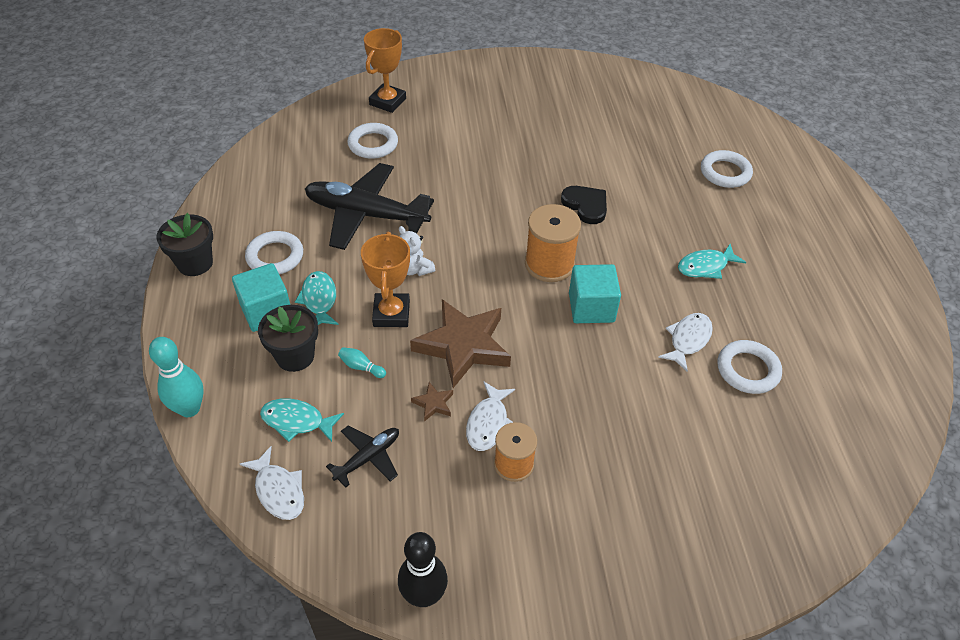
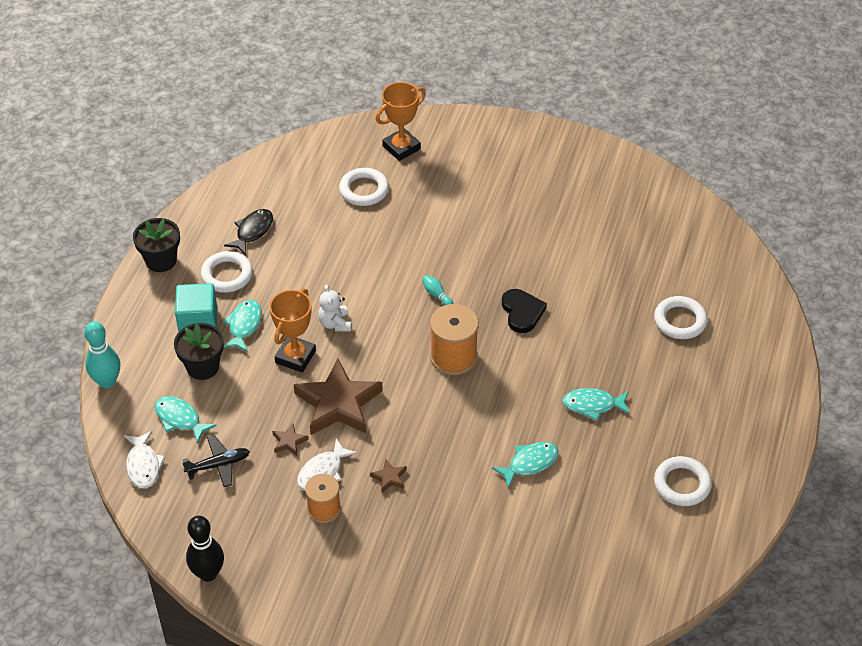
camera: 25 degrees right, 0 degrees up
(281, 209) = (252, 231): none -> black fish
(361, 367) = (249, 393): turquoise bowling pin -> turquoise bowling pin (437, 295)
(366, 214) = (321, 259): black plane -> none
(562, 404) = (389, 478): none -> brown star
(591, 307) = (465, 407): turquoise cube -> none
(688, 340) = (529, 463): white fish -> turquoise fish
(747, 370) = (563, 505): white ring -> white ring (682, 484)

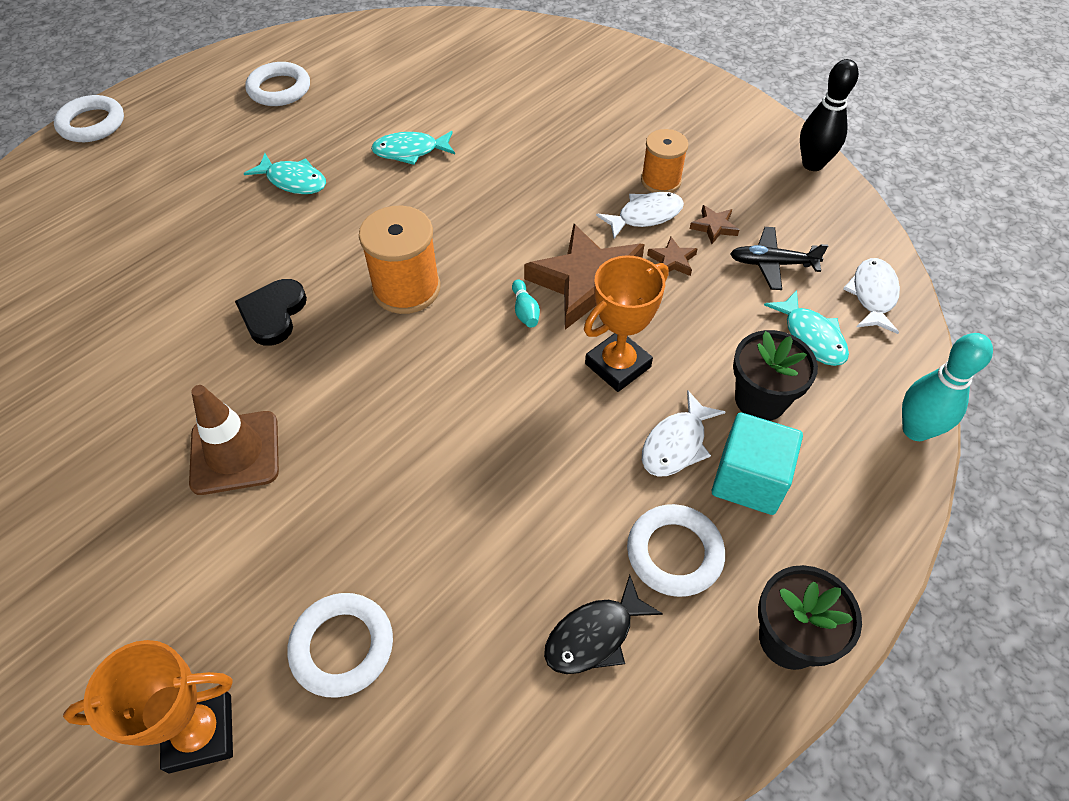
camera: 155 degrees left, 5 degrees up
(244, 325) = (676, 444): turquoise fish -> white fish
(335, 323) = (536, 394): white teddy bear -> none
(389, 478) = (571, 186): brown star -> brown star (714, 227)
(437, 295) = (365, 382): turquoise bowling pin -> turquoise bowling pin (525, 311)
(477, 239) = (235, 452): none -> brown traffic cone
(680, 321) = (101, 232): white ring -> white ring (92, 124)

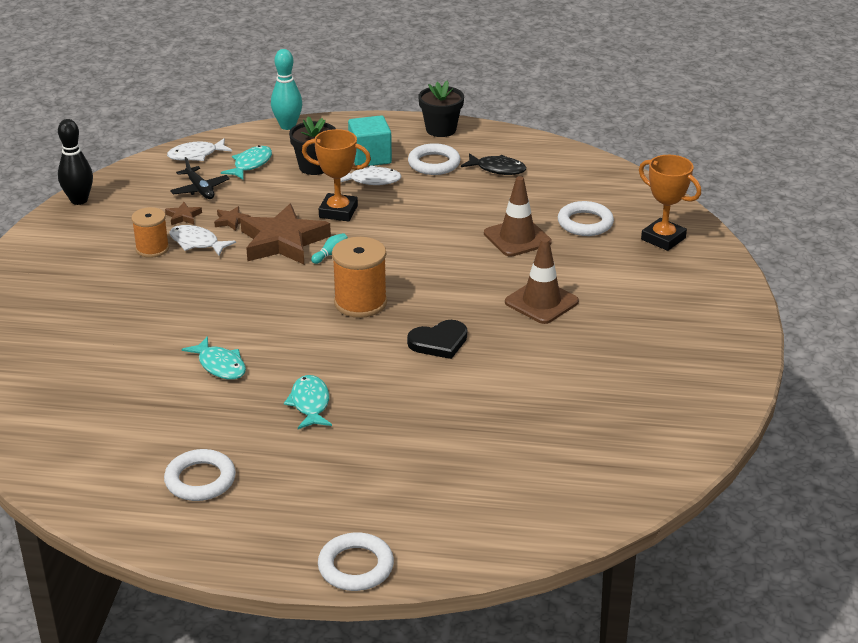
camera: 125 degrees left, 20 degrees down
(387, 525) = (517, 238): none -> brown traffic cone

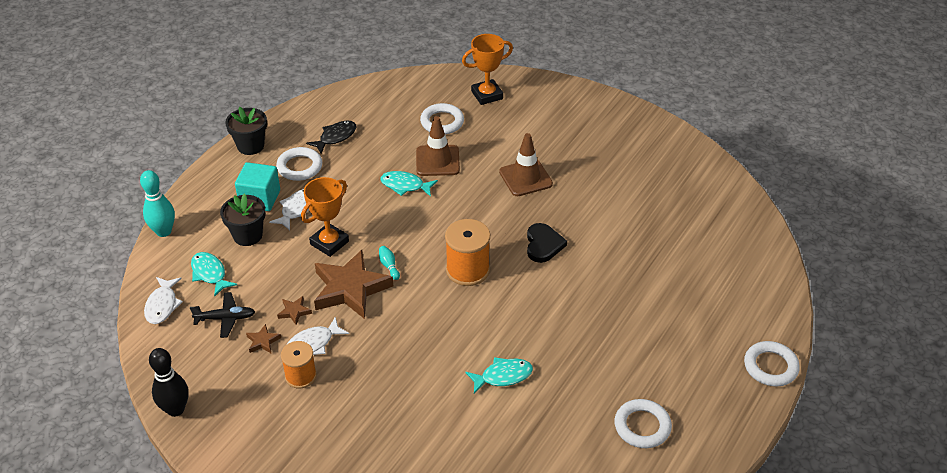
camera: 65 degrees left, 10 degrees up
(310, 404) = (580, 337): turquoise fish -> turquoise fish (405, 185)

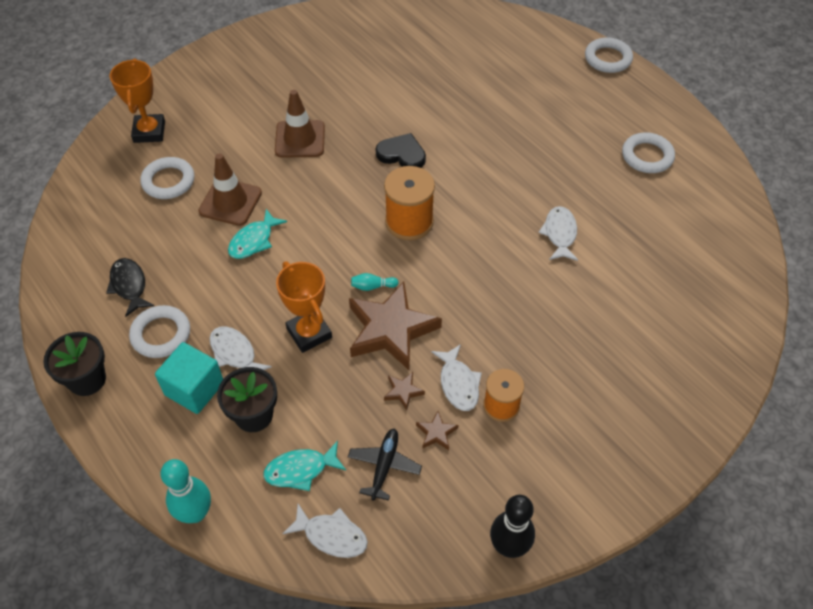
camera: 70 degrees left, 10 degrees up
(503, 376) = (559, 234): turquoise fish -> white fish

